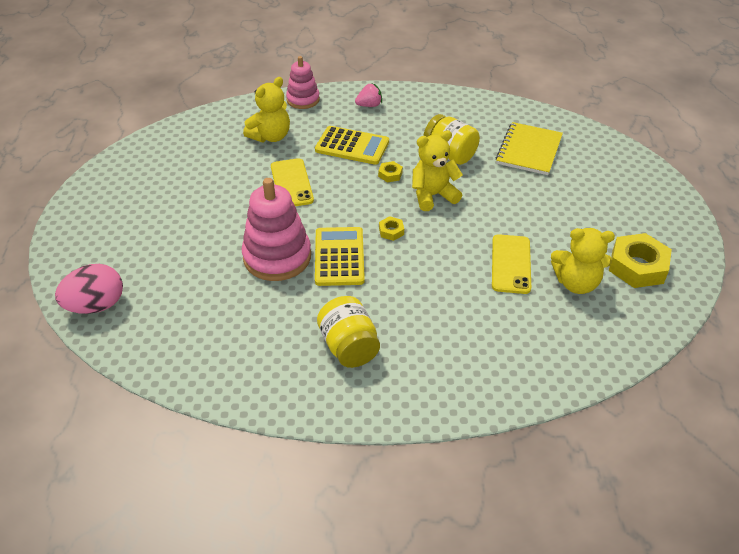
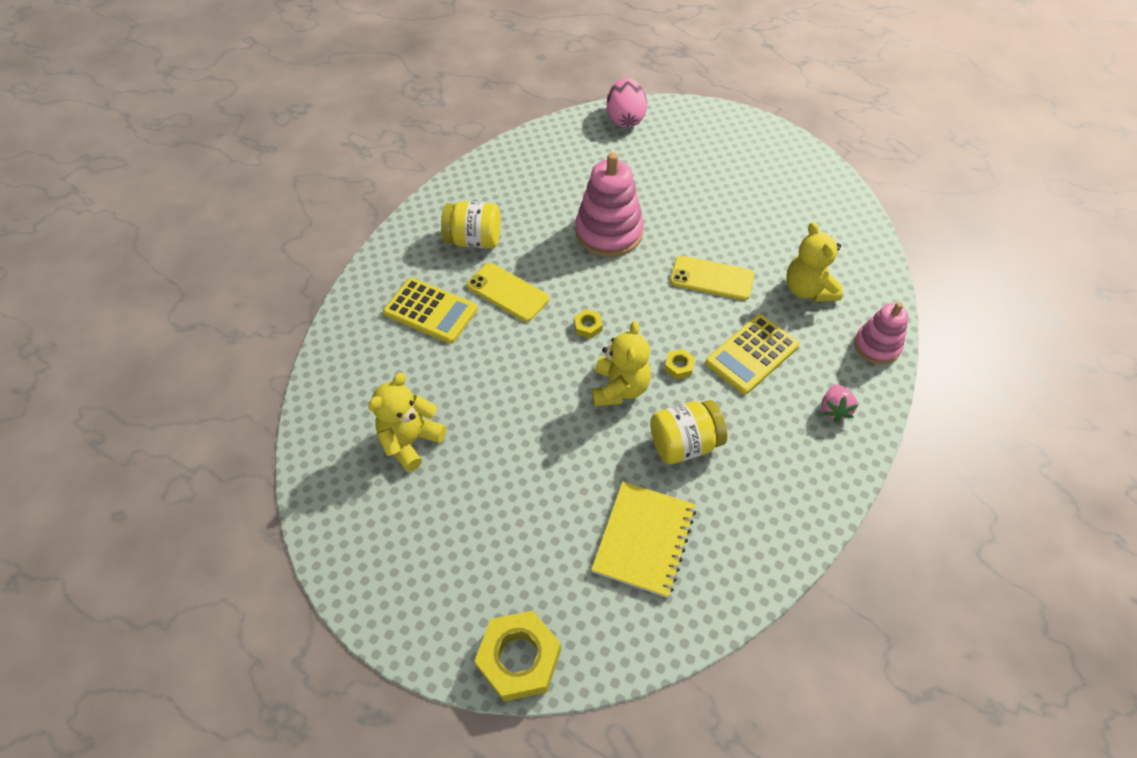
camera: 120 degrees right, 10 degrees up
(339, 257) = (579, 273): yellow calculator -> yellow calculator (430, 311)
(511, 264) = (475, 400): yellow phone -> yellow phone (507, 292)
(529, 150) = (644, 539): yellow notebook -> yellow notebook turned 60 degrees clockwise
(637, 266) = (386, 515): yellow nut -> yellow nut (519, 658)

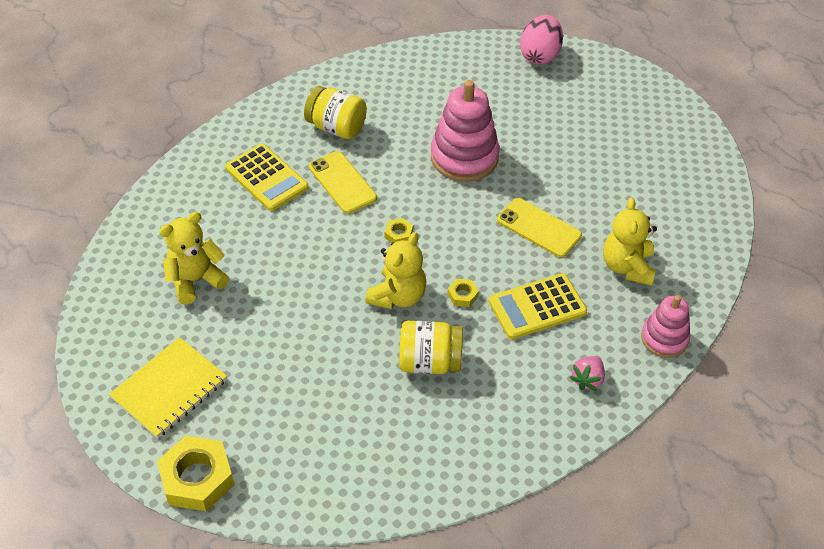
camera: 20 degrees right, 5 degrees down
(644, 539) = (350, 426): yellow notebook -> yellow notebook (169, 389)

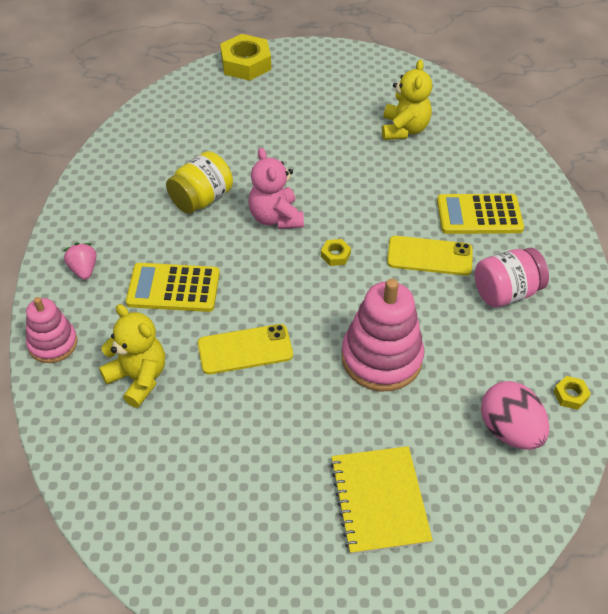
camera: 130 degrees right, 0 degrees up
(169, 389) = (322, 80): yellow notebook -> yellow notebook (379, 501)
(336, 127) = (506, 292): yellow jar -> pink jar
(398, 296) = (275, 218): yellow teddy bear -> pink teddy bear
(462, 295) = (235, 253): yellow nut -> yellow nut (570, 395)
(537, 307) = (173, 288): yellow calculator -> yellow calculator turned 105 degrees counterclockwise
(539, 55) = (480, 547): pink egg -> pink egg (509, 430)

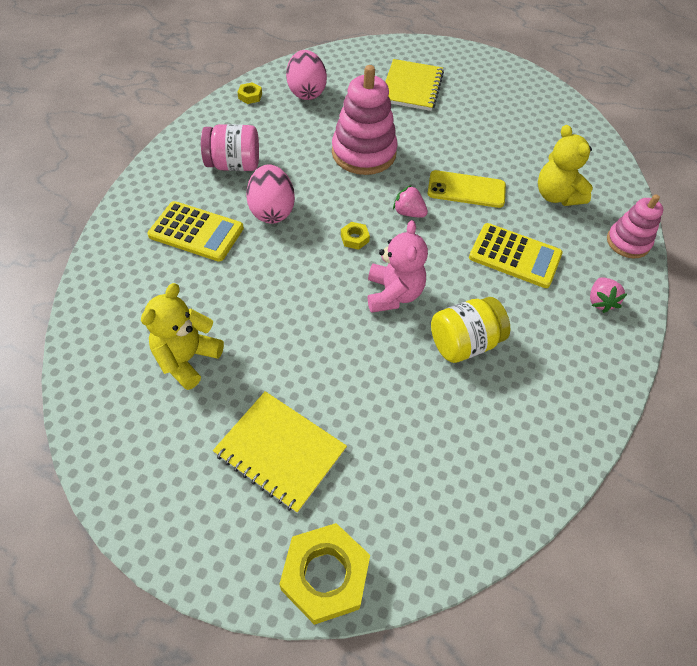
camera: 160 degrees left, 5 degrees up
(296, 299) = (408, 213): none -> pink strawberry
(304, 102) = (280, 451): none -> yellow notebook
(429, 256) = (272, 211): yellow phone -> pink egg

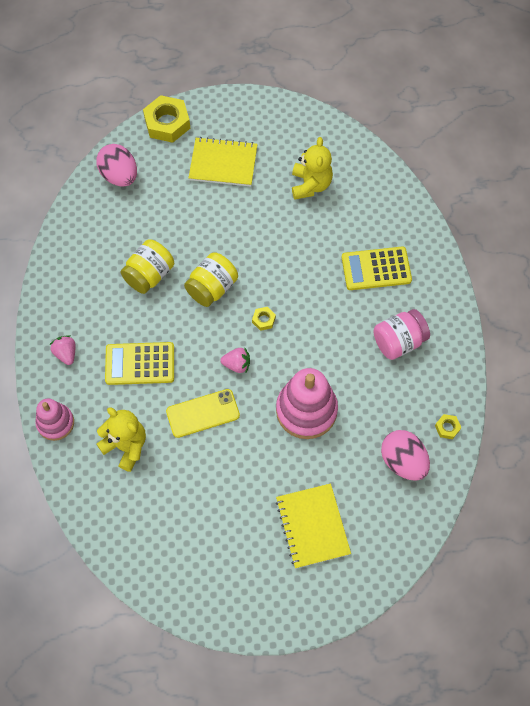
camera: 155 degrees right, 10 degrees up
(272, 211) = (338, 313): pink egg -> pink egg (119, 176)
(393, 294) = (212, 288): pink teddy bear -> yellow jar

